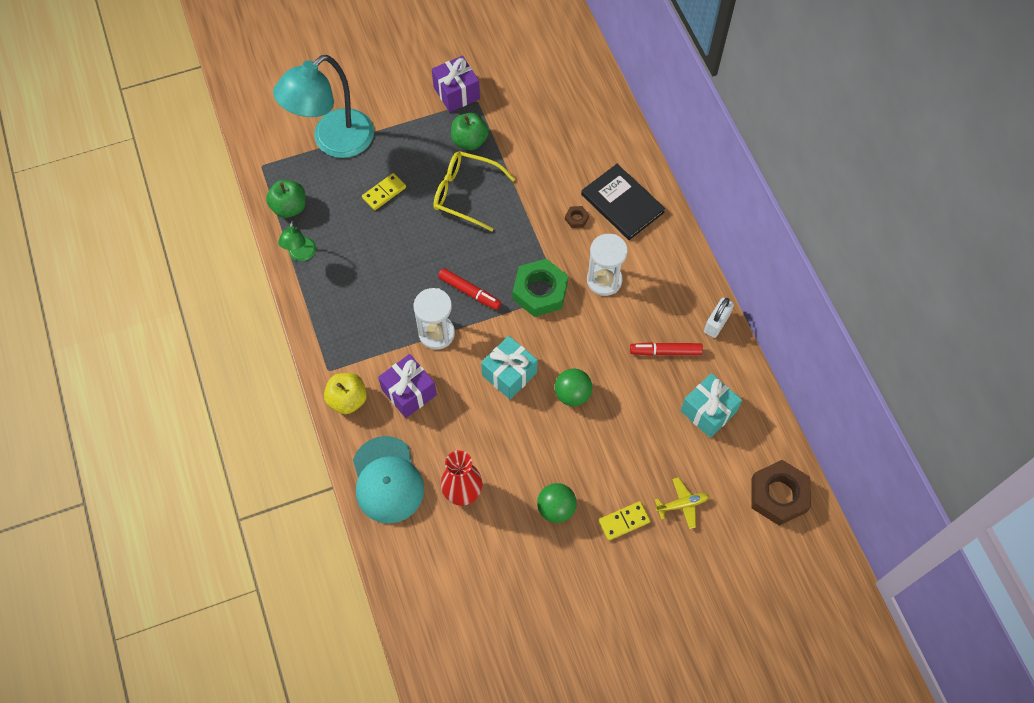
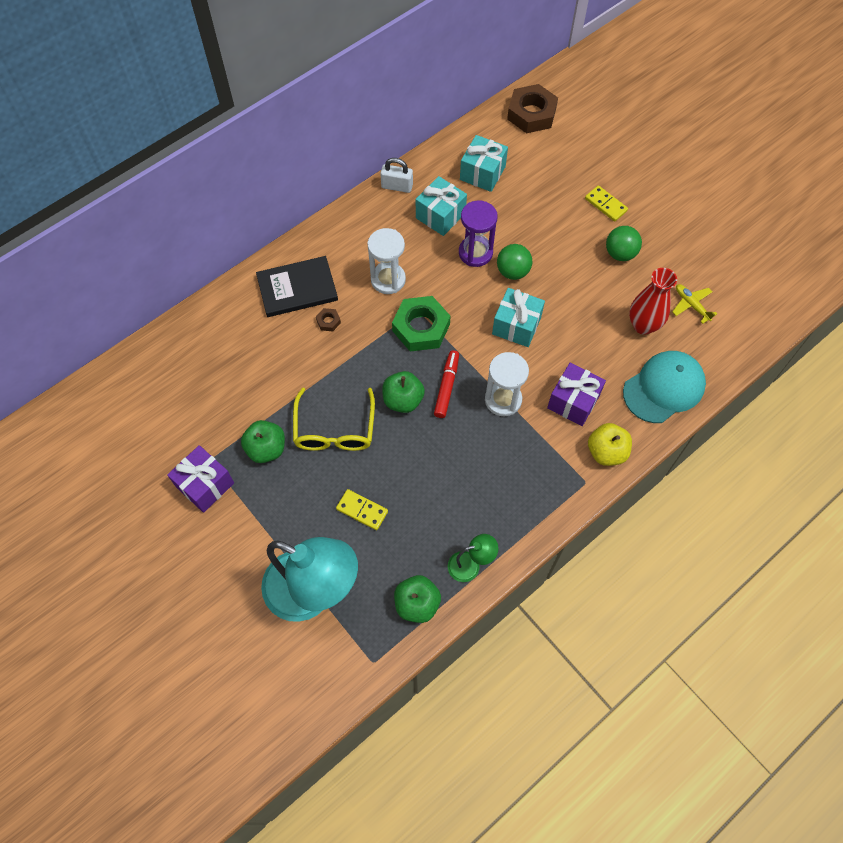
camera: 110 degrees left, 0 degrees up
(471, 253) = (403, 400): none -> green apple
(607, 368) = (475, 253): none -> purple hourglass
(622, 203) = (297, 288): black book -> black book turned 45 degrees clockwise
(665, 351) = (440, 215): red marker -> turquoise gift
(682, 504) = (571, 171): yellow plane -> yellow plane (691, 305)

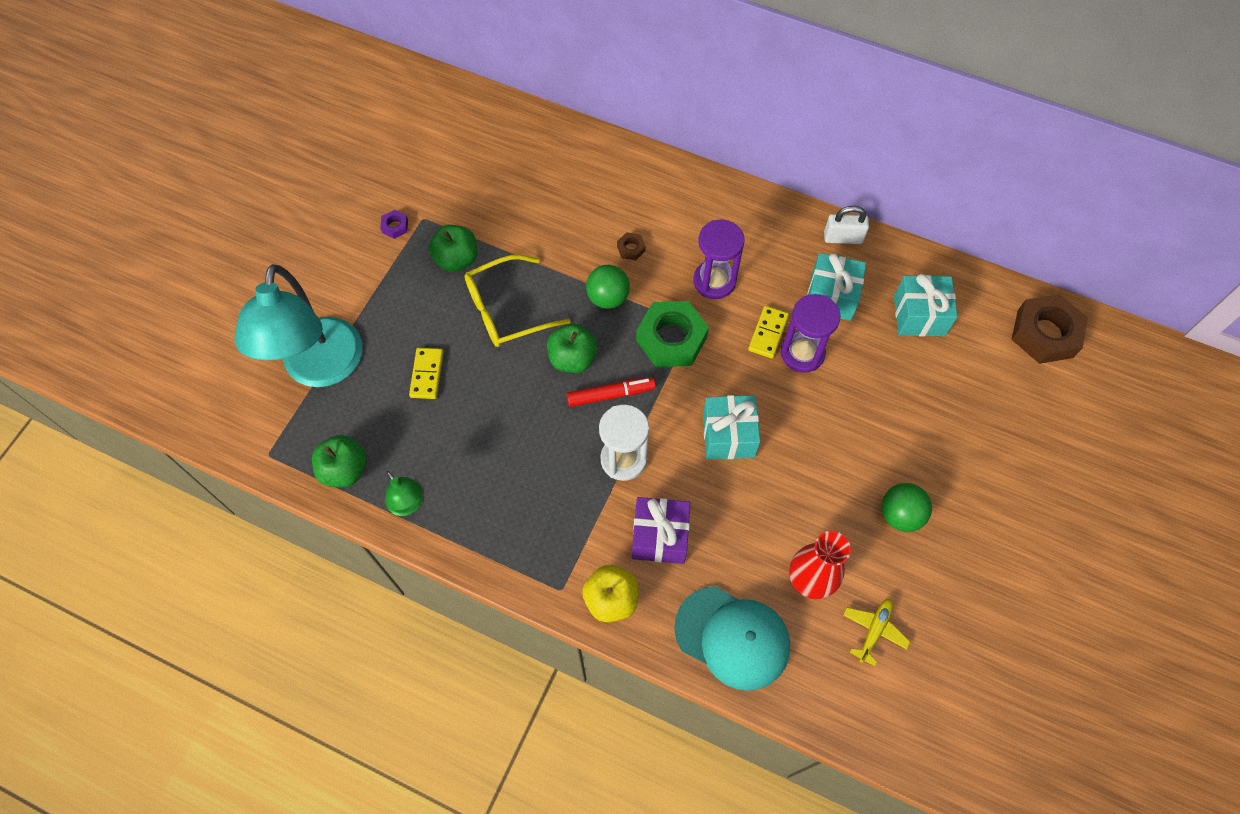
camera: 65 degrees right, 0 degrees up
(205, 485) = (395, 226): purple gift -> purple nut
(297, 288) = (655, 203): black book -> none
(388, 280) = (714, 281): white hourglass -> purple hourglass
(397, 186) = (843, 237): white padlock -> white padlock turned 75 degrees counterclockwise
(513, 271) = (800, 403): green ball -> green ball (608, 298)
(605, 205) = (963, 471): yellow domino -> yellow domino (768, 333)

